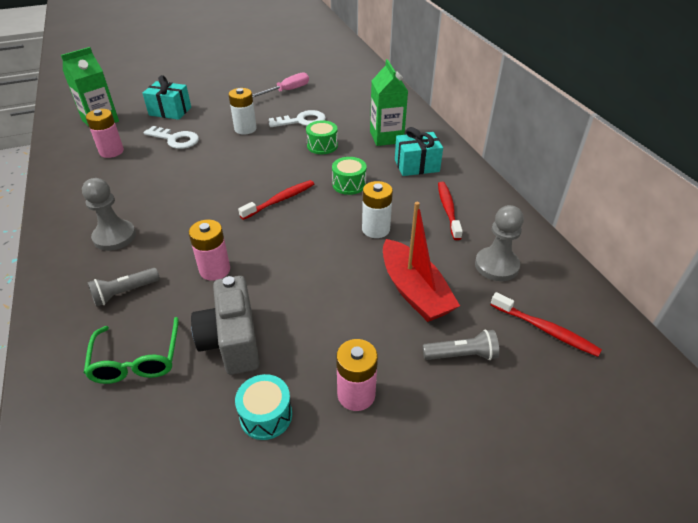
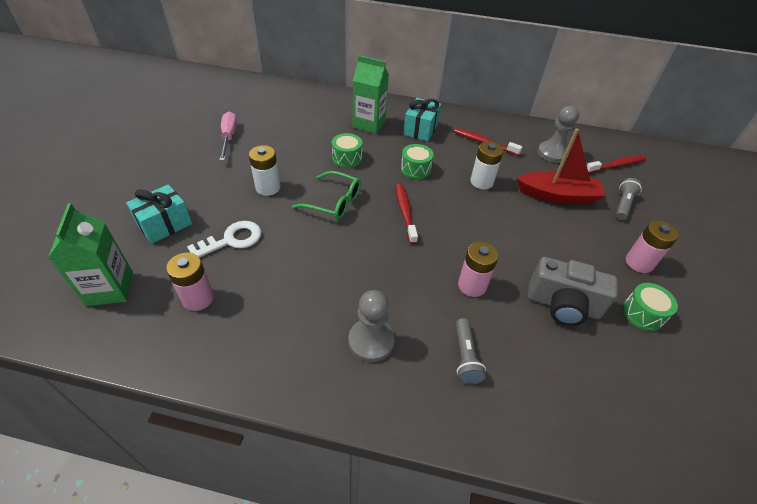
camera: 60 degrees left, 5 degrees up
(136, 361) = (559, 373): green glasses -> green glasses (334, 202)
(266, 415) = (642, 313): turquoise drum -> green drum
(302, 121) = (294, 151): white key -> none

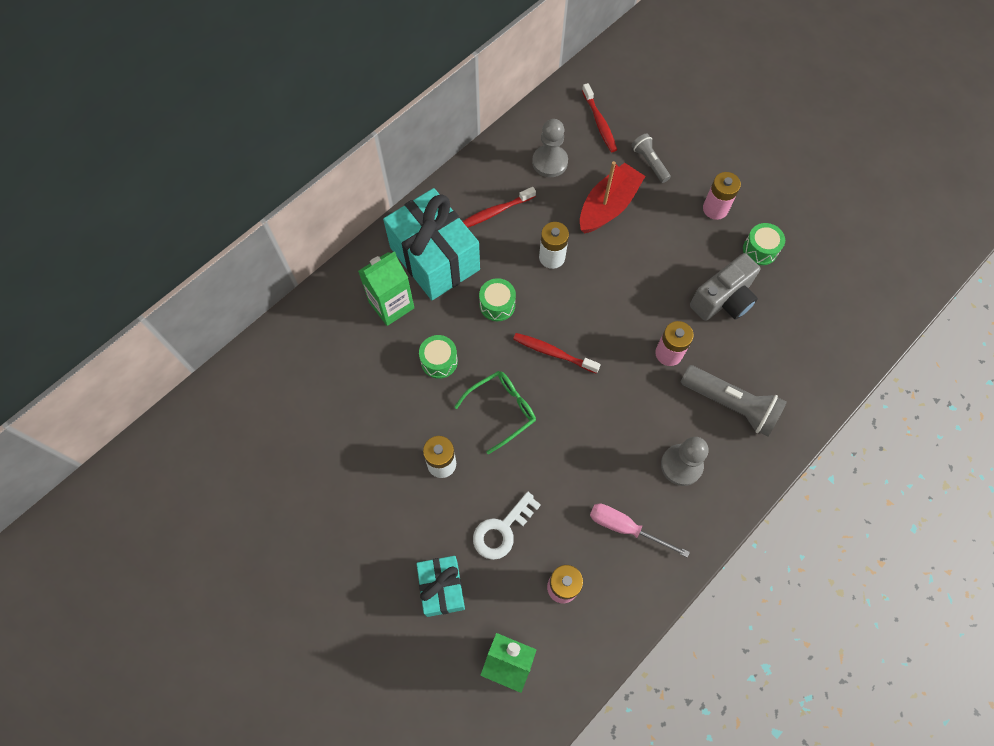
camera: 55 degrees left, 20 degrees up
(229, 137) = (322, 469): pink screwdriver -> pink screwdriver (625, 527)
(232, 240) = (502, 530): white key -> white key turned 135 degrees counterclockwise
(420, 129) = (435, 258): turquoise gift -> turquoise gift, size x1.80
(465, 357) = (730, 405): grey flashlight -> grey flashlight, size x1.73
(616, 165) = (599, 122): red toothbrush -> red toothbrush turned 150 degrees clockwise

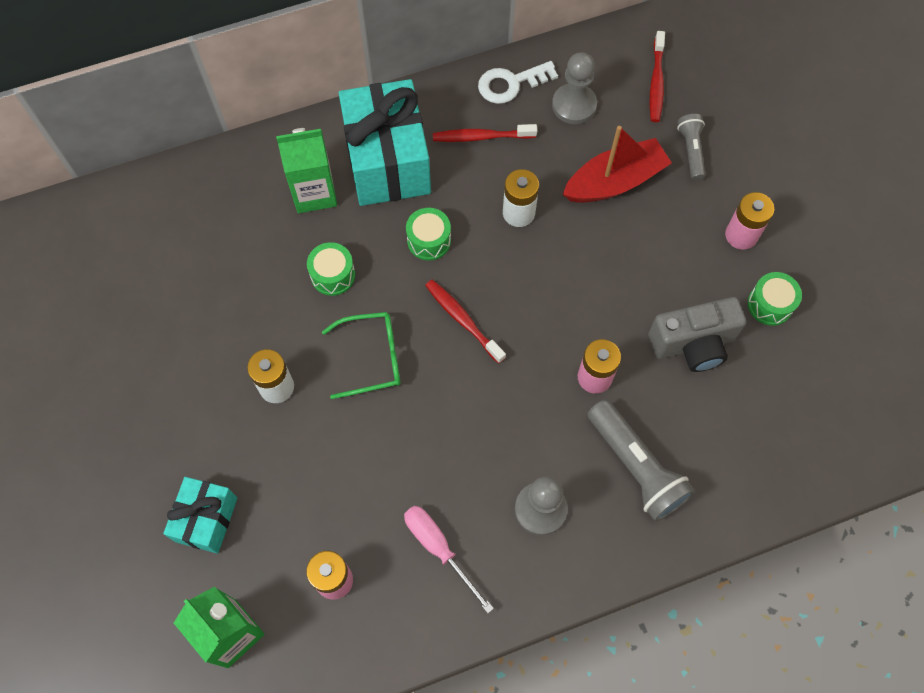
camera: 25 degrees right, 0 degrees up
(502, 530) = (302, 488): white key -> white key (510, 84)

